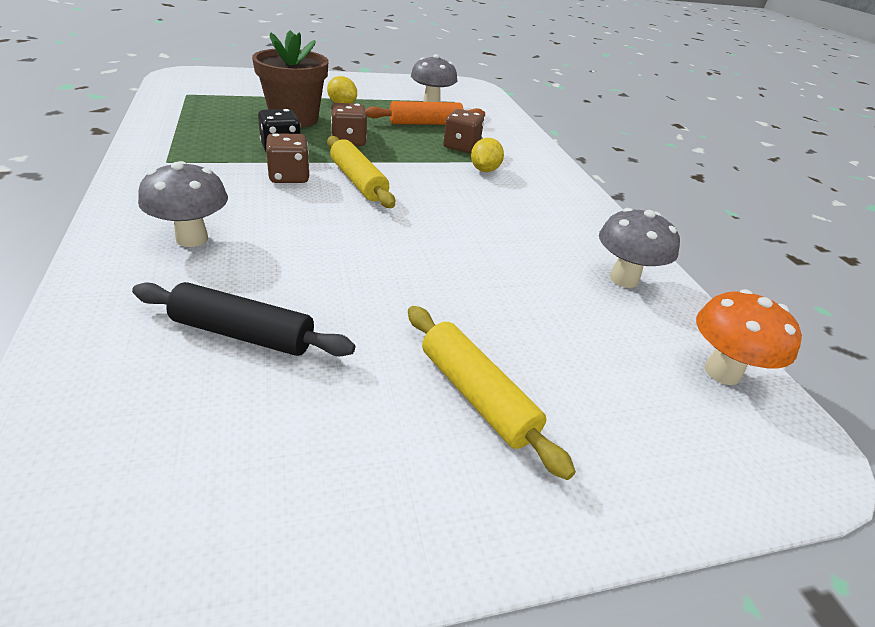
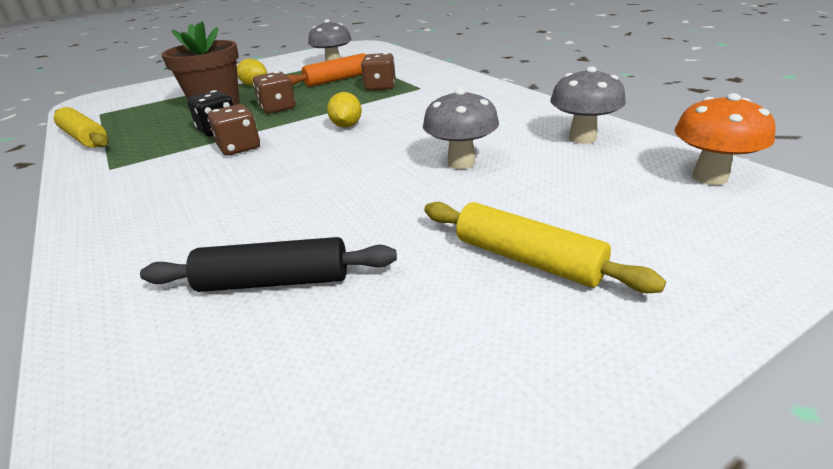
camera: 10 degrees left, 5 degrees down
(192, 238) = (173, 220): grey mushroom -> grey mushroom (461, 162)
(358, 181) = (306, 134): yellow rolling pin -> yellow rolling pin (85, 138)
(484, 170) = (411, 97): yellow lemon -> yellow lemon (346, 126)

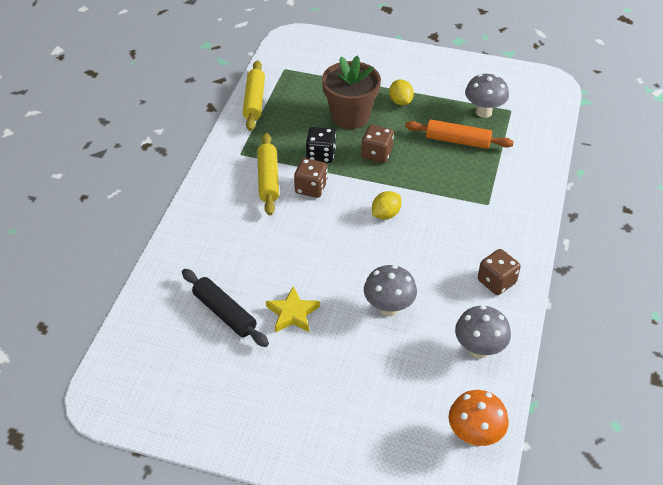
camera: 45 degrees right, 15 degrees up
(370, 224) = (292, 313): none -> yellow star
(380, 87) = (467, 179): brown dice -> brown dice (496, 282)
(527, 259) = (316, 392): yellow rolling pin -> yellow rolling pin (268, 179)

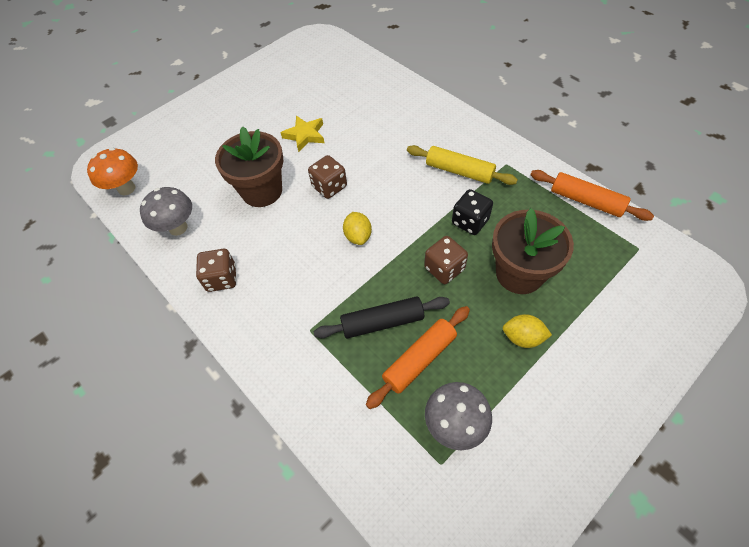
camera: 125 degrees right, 10 degrees up
(225, 313) = (335, 102): black rolling pin -> black rolling pin (382, 322)
(254, 101) = (586, 201): yellow rolling pin -> orange rolling pin
(311, 188) = (428, 196): brown dice -> brown dice (329, 187)
(388, 308) = (262, 191): grey mushroom -> brown flower pot

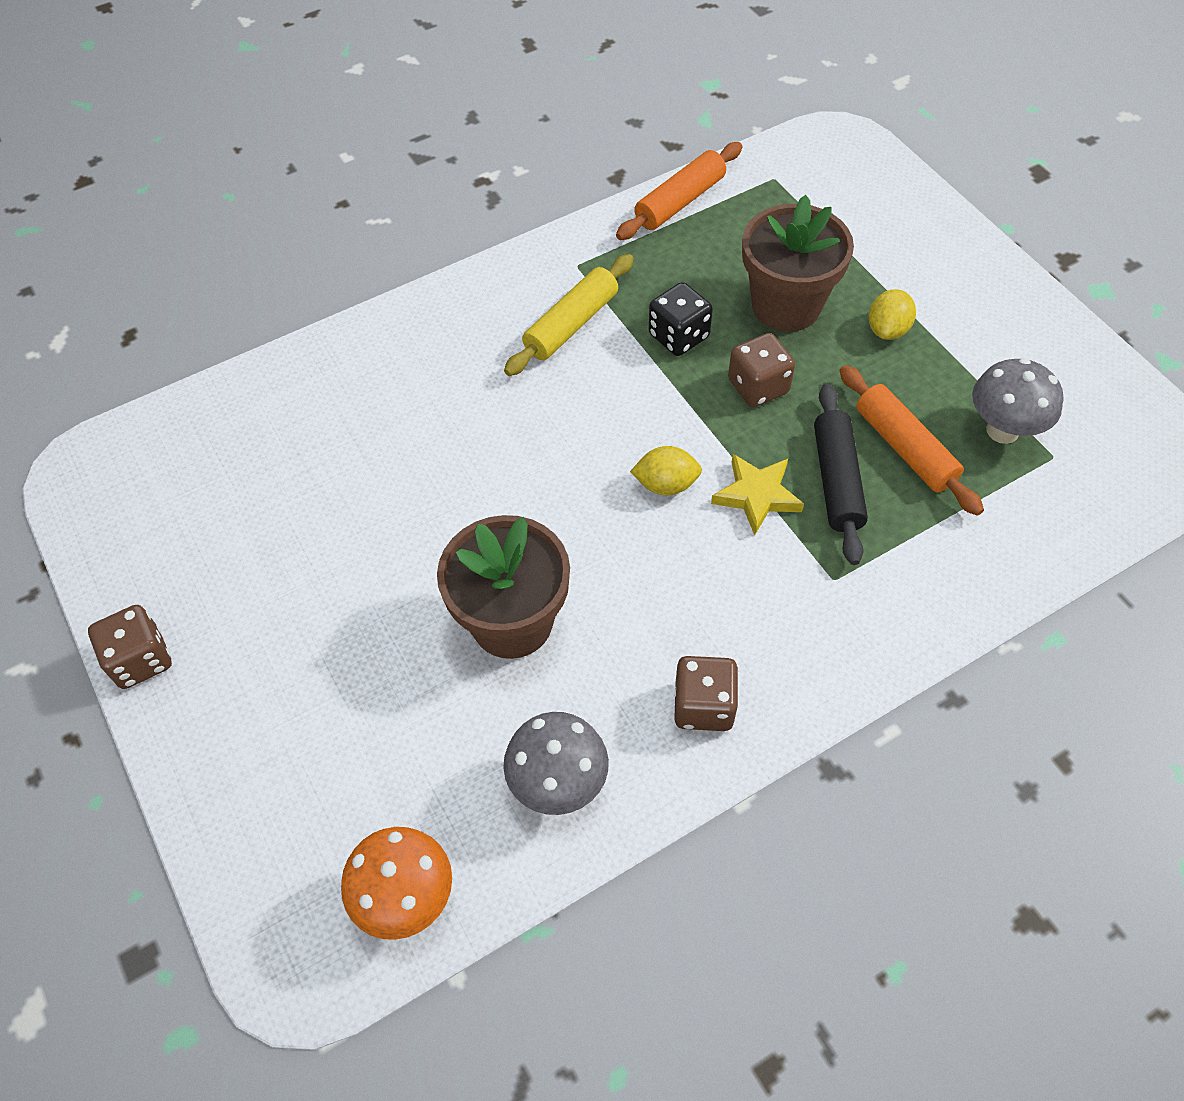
camera: 80 degrees left, 0 degrees up
(305, 135) = (389, 531): yellow star -> yellow star (757, 495)
(329, 187) = (540, 509): brown dice -> brown dice (141, 660)

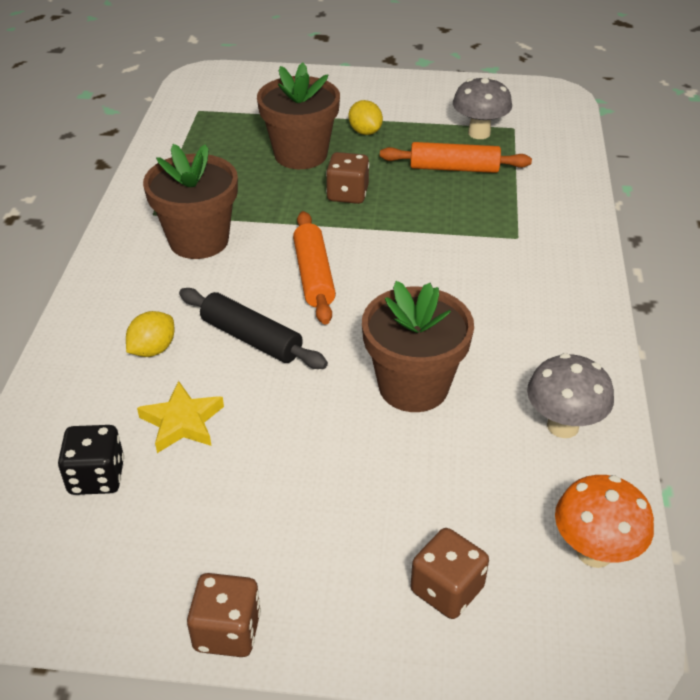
camera: 55 degrees left, 15 degrees down
(571, 324) = (199, 240): yellow rolling pin -> brown flower pot
(666, 484) = (378, 265): yellow lemon -> yellow lemon (153, 349)
(678, 336) = (269, 203): black dice -> black dice (97, 477)
(680, 202) = (163, 150): orange rolling pin -> orange rolling pin (314, 276)
(703, 706) = (559, 332): brown dice -> brown dice (447, 589)
(757, 495) = (427, 235): yellow star -> yellow star (182, 422)
(837, 480) = (450, 201): black rolling pin -> black rolling pin (251, 338)

